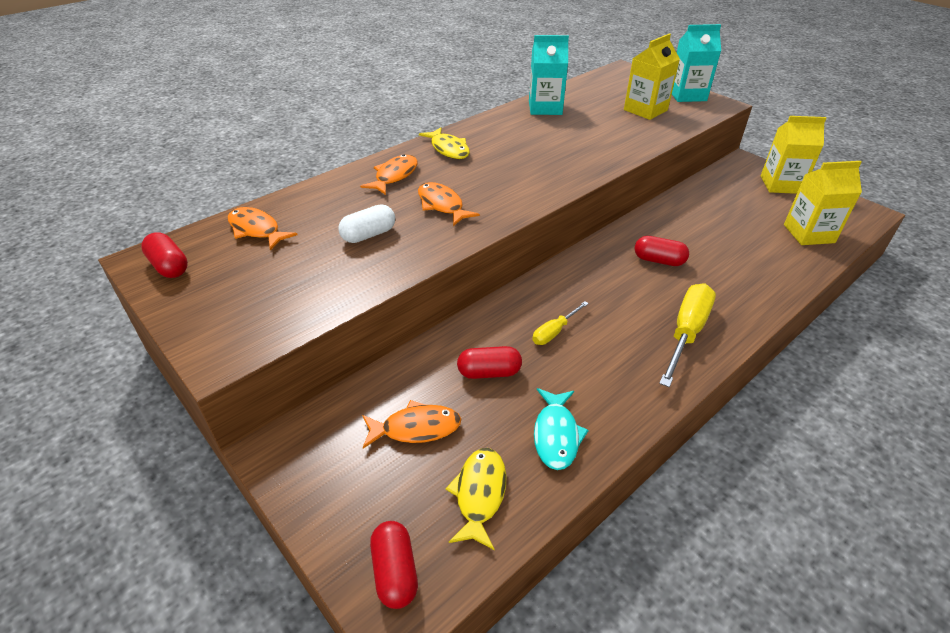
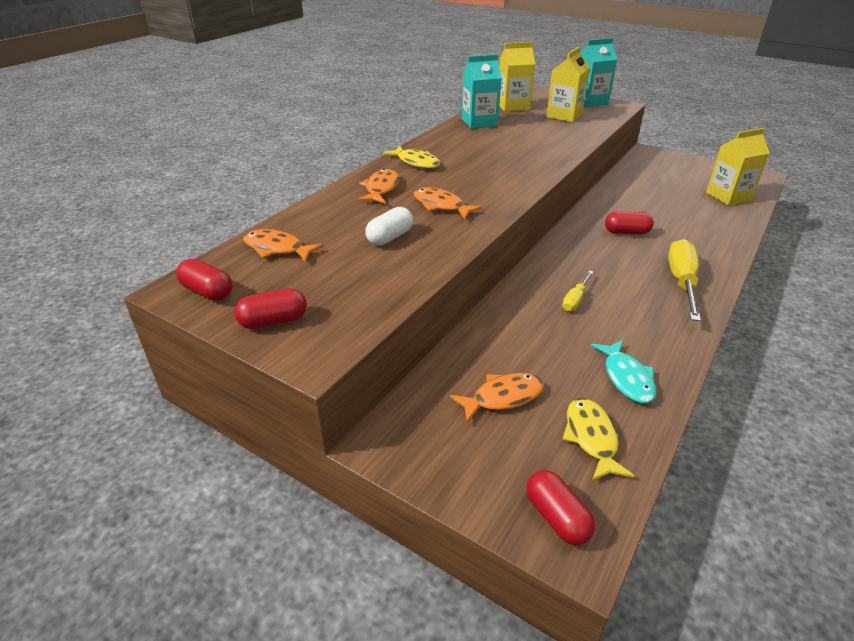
camera: 15 degrees left, 5 degrees down
(489, 372) = (539, 340): red capsule -> red capsule (273, 321)
(780, 184) = (685, 164): yellow carton -> yellow carton (513, 106)

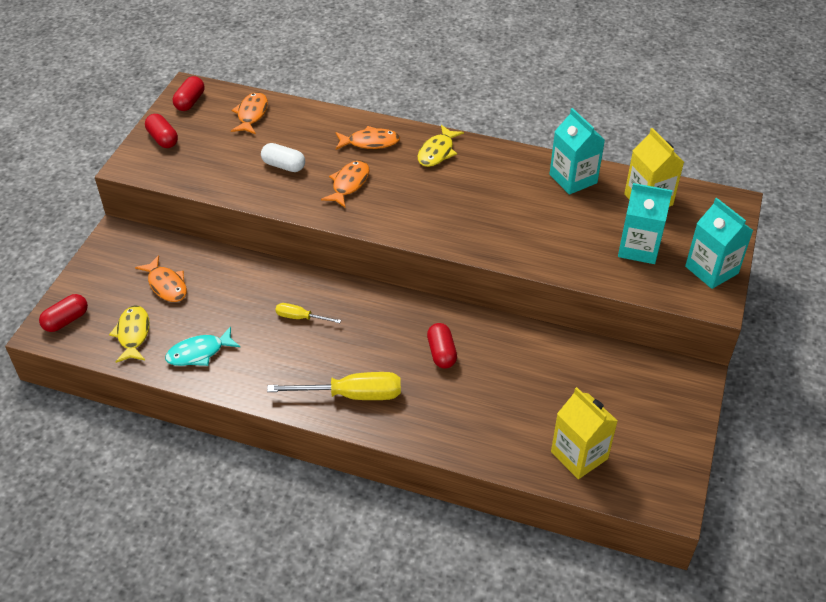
camera: 75 degrees right, 10 degrees up
(564, 115) = (638, 248): yellow carton -> turquoise carton
(591, 437) = (133, 334): yellow fish -> yellow fish turned 75 degrees counterclockwise

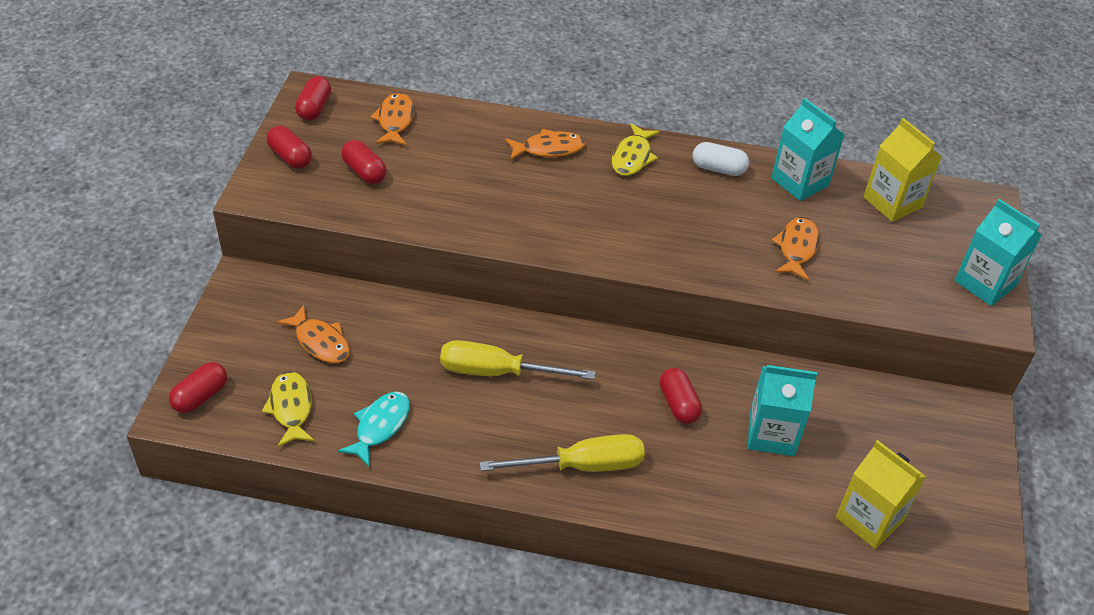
camera: 10 degrees left, 0 degrees up
(199, 353) = (380, 426): turquoise fish -> turquoise fish turned 150 degrees clockwise
(218, 153) = (364, 172): none -> red capsule
(284, 166) = (450, 183): white capsule -> white capsule (718, 169)
(300, 318) = (497, 372): yellow screwdriver -> yellow screwdriver, size x1.85
(349, 184) = (535, 202): orange fish -> orange fish (797, 248)
(638, 248) = (896, 262): turquoise carton -> turquoise carton (771, 434)

